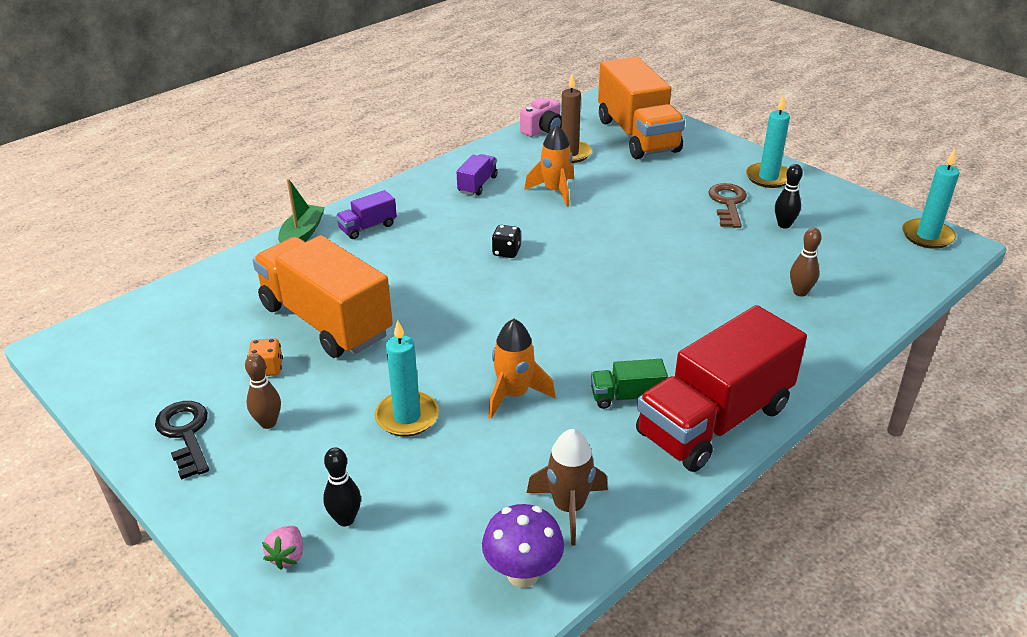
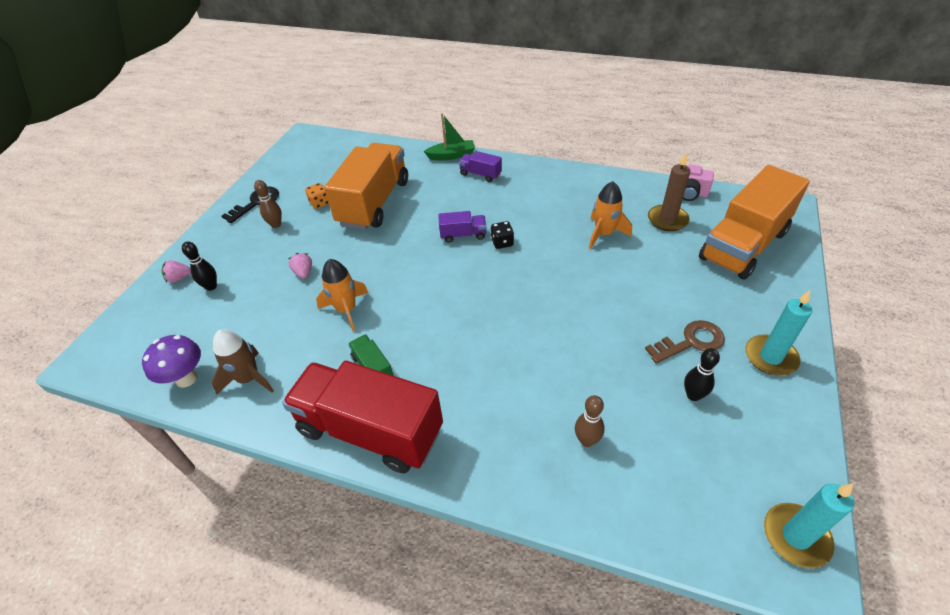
camera: 65 degrees right, 10 degrees up
(407, 417) = (303, 272): turquoise candle -> pink strawberry
(477, 184) = (575, 195): purple truck -> purple truck (463, 235)

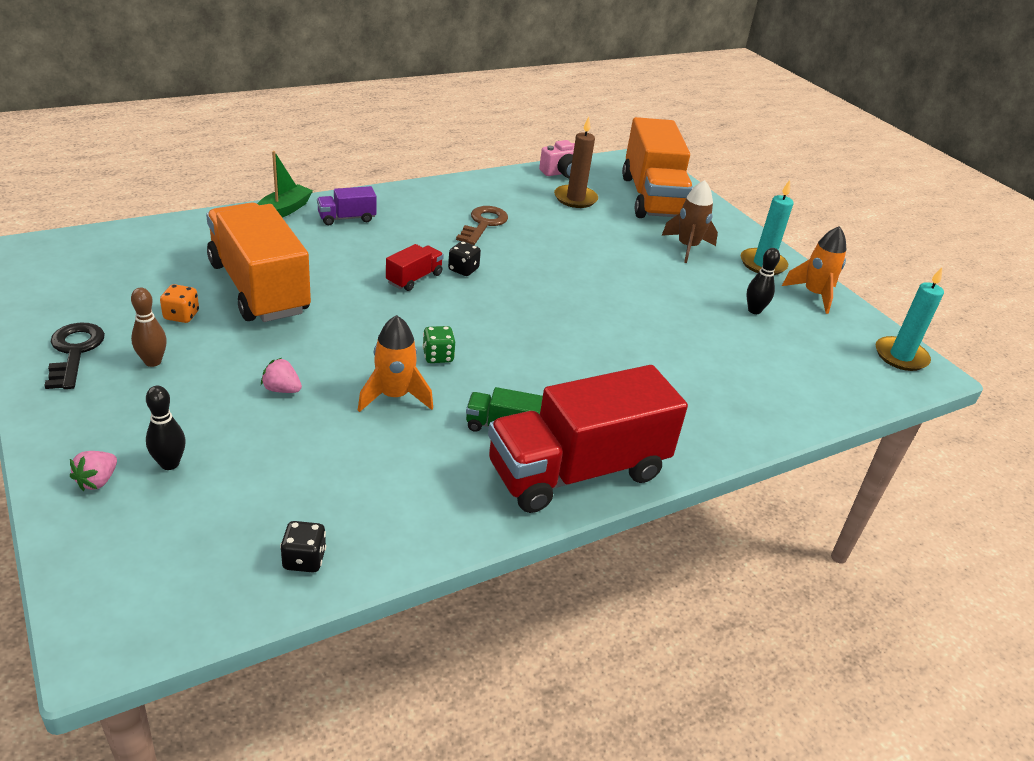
camera: 55 degrees left, 10 degrees down
(186, 378) = (304, 559): purple mushroom -> black dice
(249, 379) = (385, 512): brown rocket -> brown rocket (687, 247)
(403, 297) = (438, 356): none -> green dice
(463, 235) = (414, 278): purple truck -> red truck
(587, 440) = (735, 376): brown bowling pin -> none
(604, 234) = (542, 228): orange rocket -> orange rocket (814, 295)
(691, 342) = (708, 278): brown key -> brown key (484, 224)

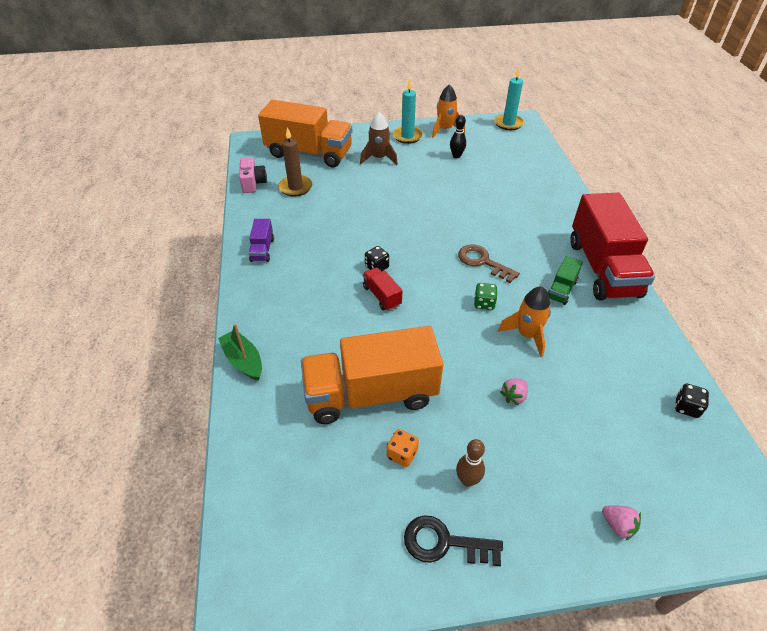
camera: 65 degrees left, 10 degrees up
(169, 464) = (597, 475): black bowling pin -> none
(347, 218) = (274, 319): purple truck -> purple truck (262, 250)
(484, 224) = (314, 242): brown key -> brown key (482, 262)

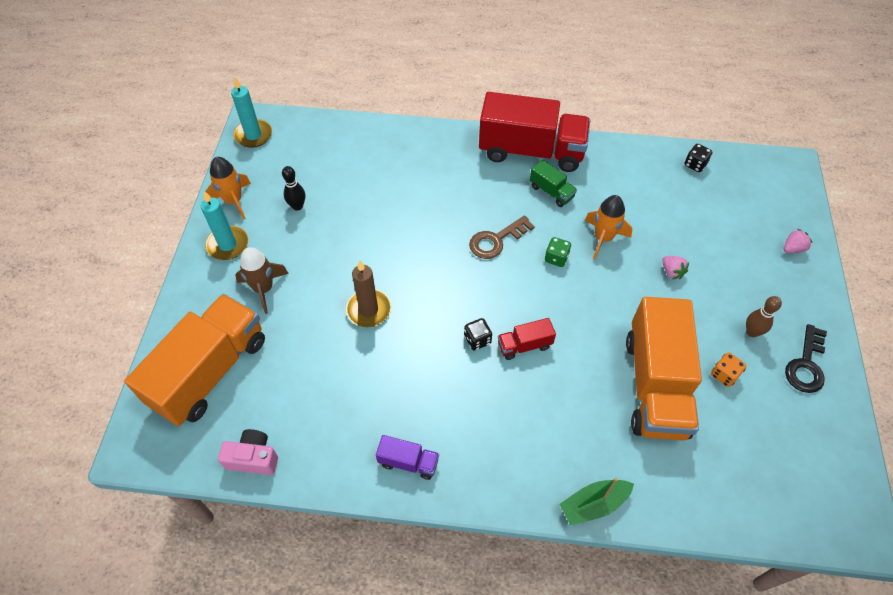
camera: 75 degrees left, 10 degrees up
(295, 187) = (287, 402): brown candle -> brown candle (368, 310)

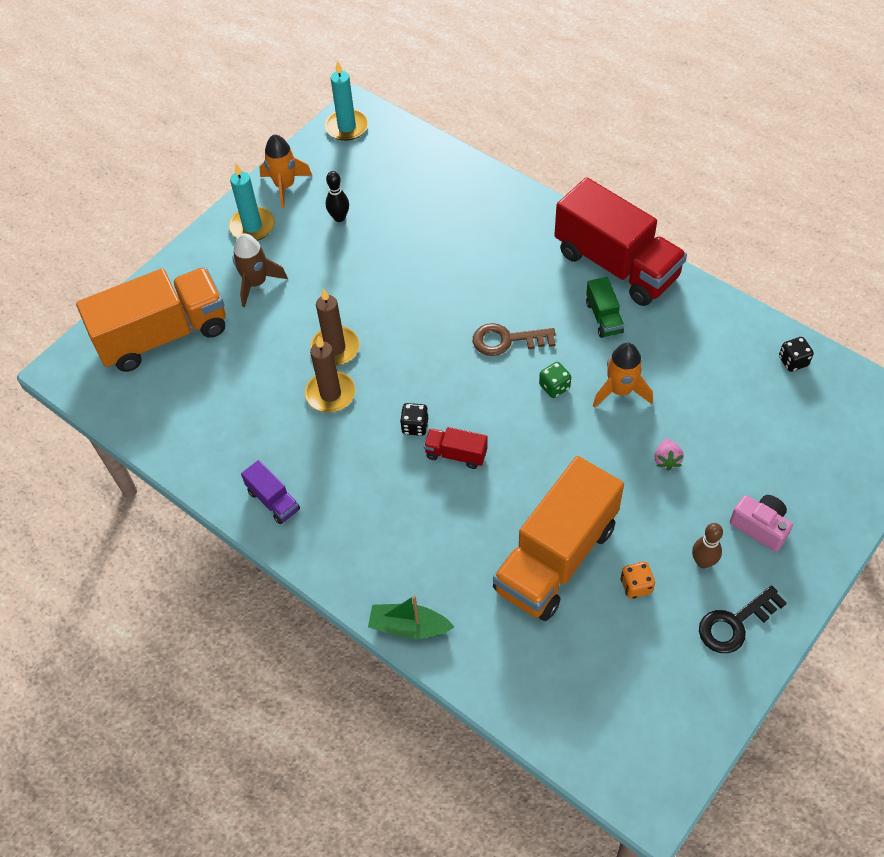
camera: 35 degrees right, 0 degrees up
(253, 458) = (149, 427): pink camera -> pink camera (760, 527)
(391, 348) = (330, 394): none -> brown candle
(792, 249) = (828, 503): pink strawberry -> none

